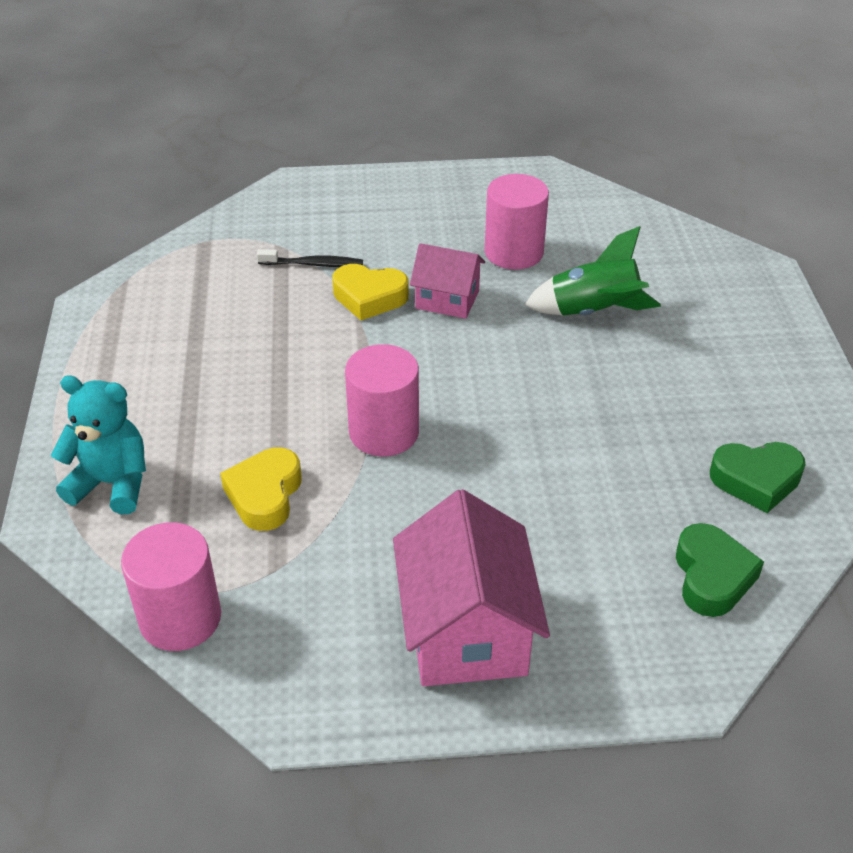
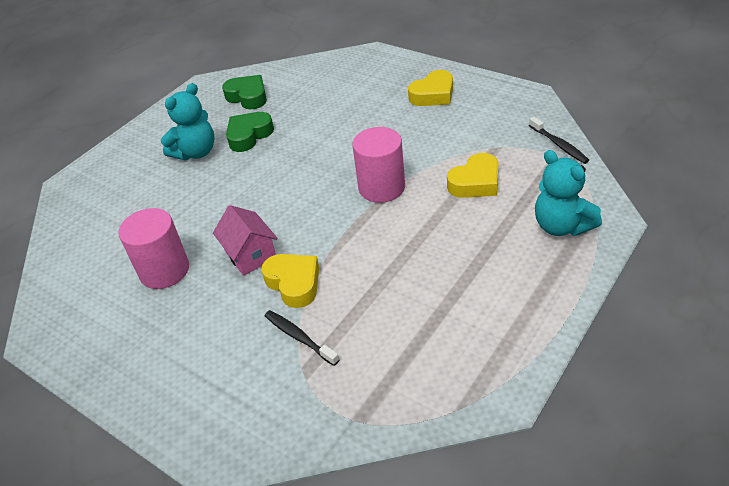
camera: 135 degrees left, 0 degrees up
(180, 618) = (559, 145): pink cylinder -> black toothbrush
(466, 631) = (433, 94): pink house -> yellow heart
(593, 312) = (187, 203): green rocket -> none
(684, 367) = (196, 152): none -> turquoise teddy bear
(712, 576) = (317, 76): green heart -> green heart (249, 135)

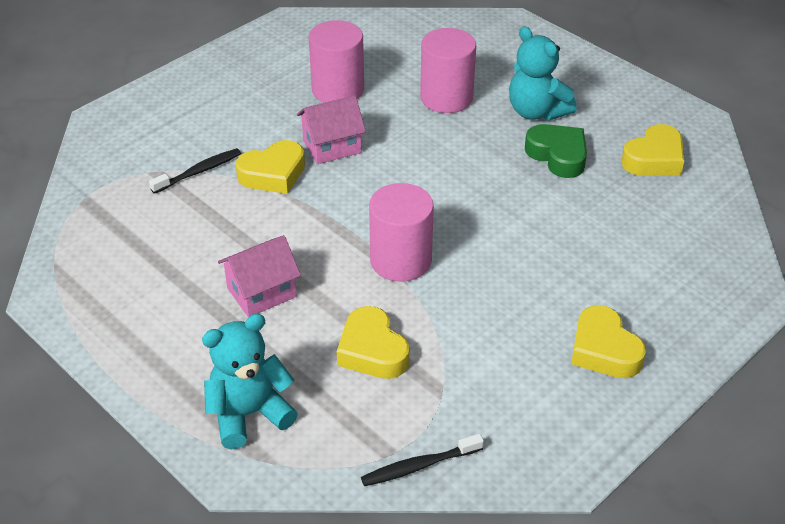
camera: 95 degrees right, 0 degrees up
(177, 201) = (446, 97): none -> pink cylinder
(248, 97) = (654, 159): green heart -> yellow heart
(441, 251) = (261, 292): none -> pink house

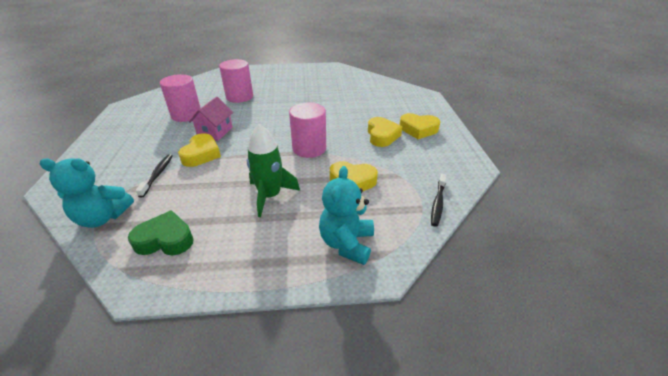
camera: 50 degrees left, 5 degrees down
(261, 292) = (270, 196): pink house -> green rocket
(536, 111) = (280, 86): turquoise teddy bear -> turquoise teddy bear (103, 217)
(558, 155) = (309, 92): green heart -> green heart (165, 240)
(654, 159) = (339, 80): yellow heart -> yellow heart (382, 136)

